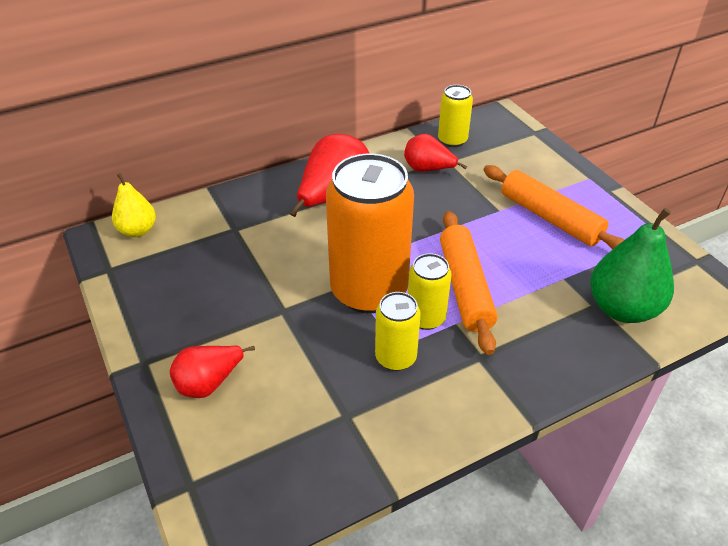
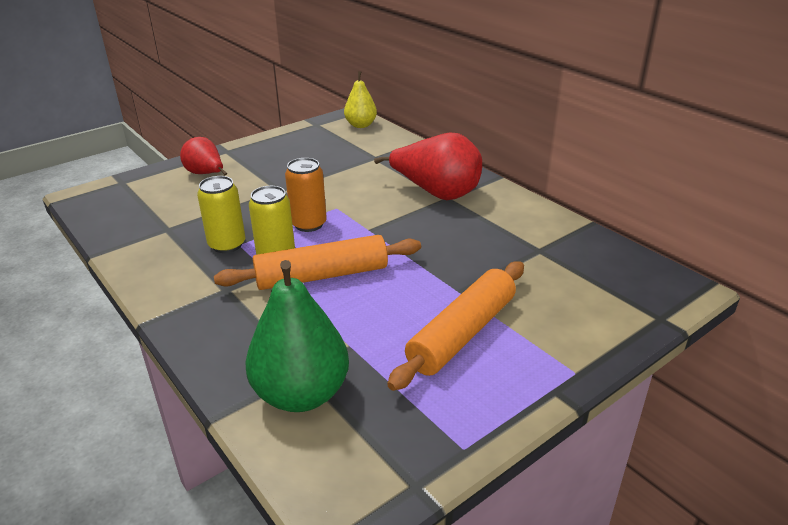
camera: 80 degrees right, 10 degrees down
(369, 291) = (309, 224): orange can -> orange can, size x0.49
(428, 170) = (515, 240): red pear -> none
(452, 140) = (587, 252): yellow can -> none

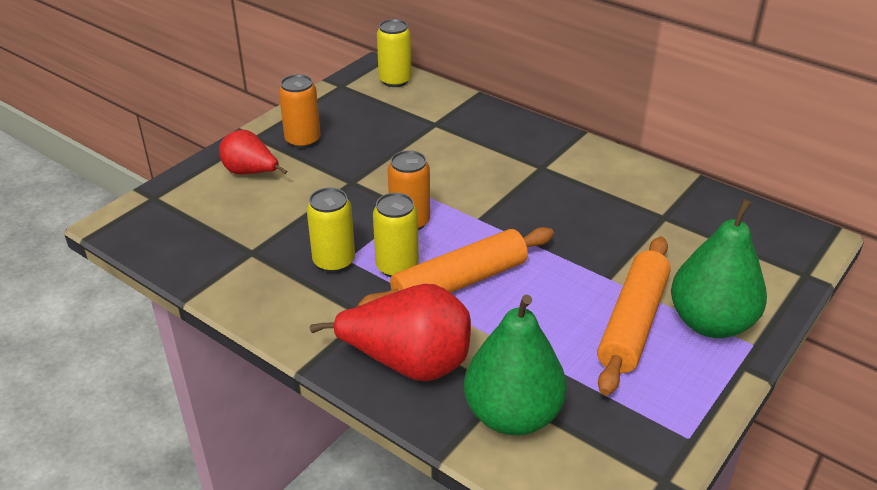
camera: 15 degrees left, 5 degrees up
(261, 157) = (303, 140): none -> orange can
(361, 125) = (395, 80): yellow pear -> yellow can
(437, 193) = (527, 162): red pear -> red pear (408, 363)
(540, 346) = (710, 323): none -> green pear

